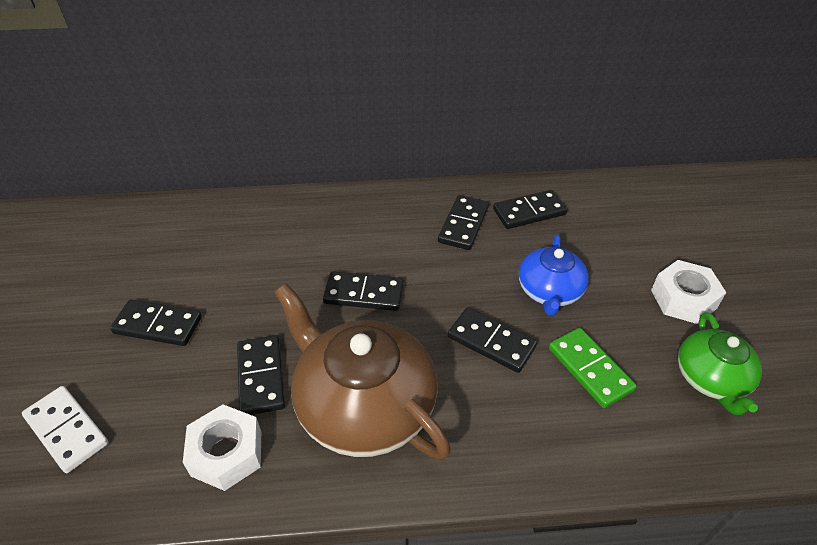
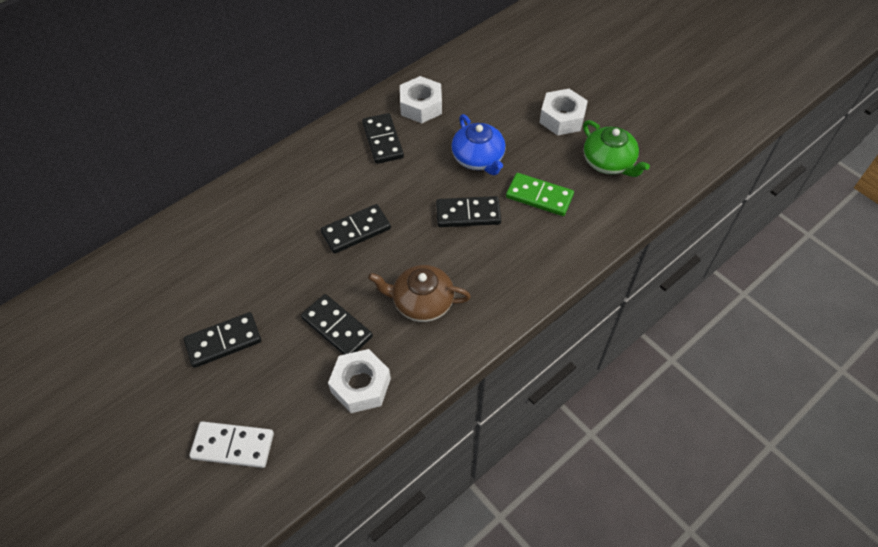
camera: 35 degrees left, 10 degrees up
(363, 405) = (422, 302): brown teapot -> brown teapot, size x0.57
(529, 212) = (421, 106): black domino -> white nut

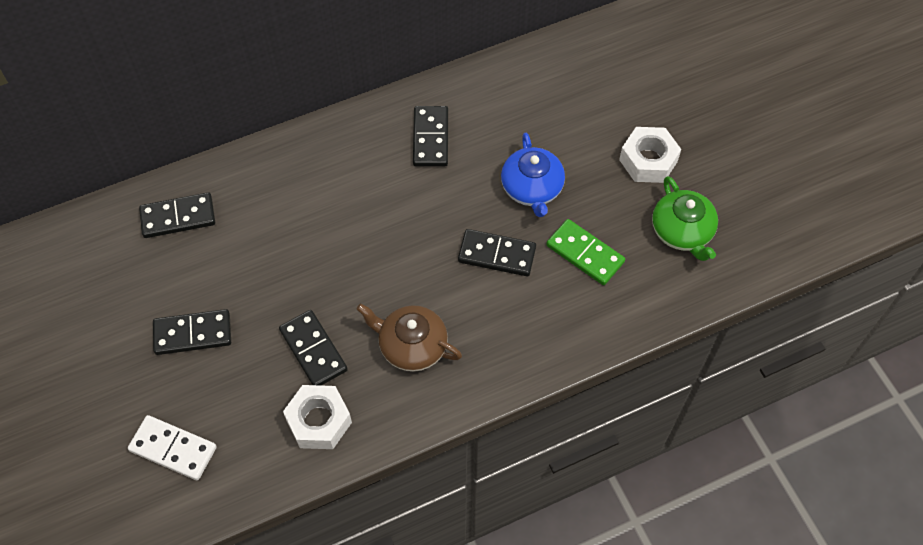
camera: 15 degrees right, 5 degrees up
(356, 231) = (367, 243): black domino -> black domino (178, 217)
(421, 106) = (488, 104): white nut -> none

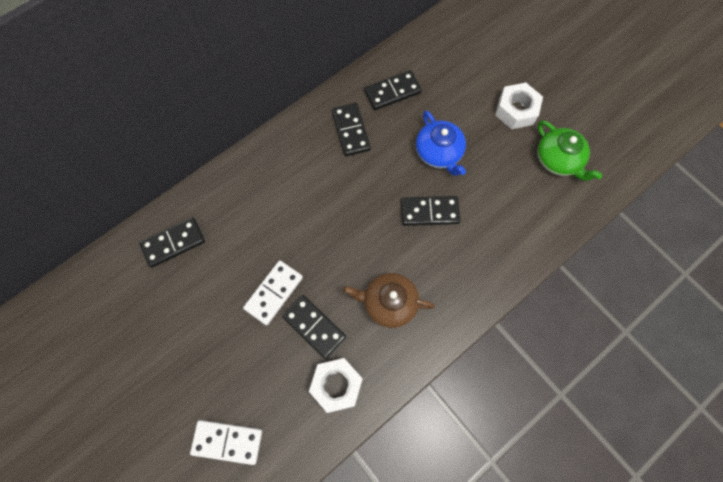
camera: 15 degrees left, 10 degrees up
(193, 333) = (214, 338): black domino -> black domino (392, 92)
(278, 301) = (273, 293): none -> white domino
(585, 254) = (494, 195): green domino -> none

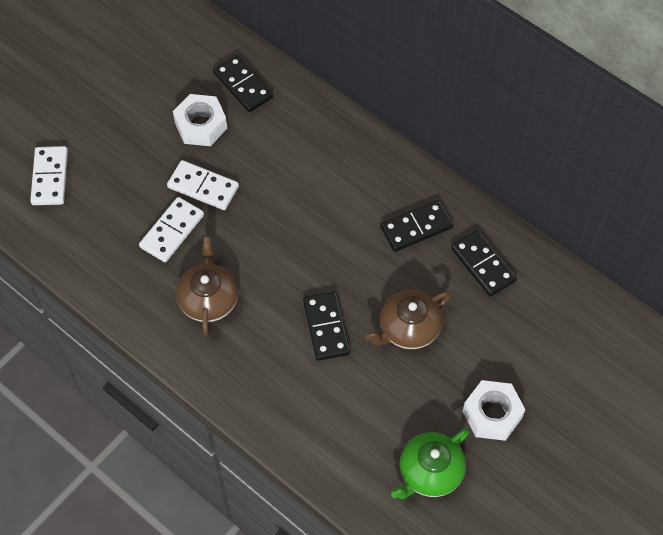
camera: 80 degrees right, 10 degrees down
(314, 327) = (172, 231): black domino -> white domino
(336, 385) = (113, 262): white nut -> white nut (201, 125)
(439, 152) = (408, 328): blue teapot -> brown teapot

